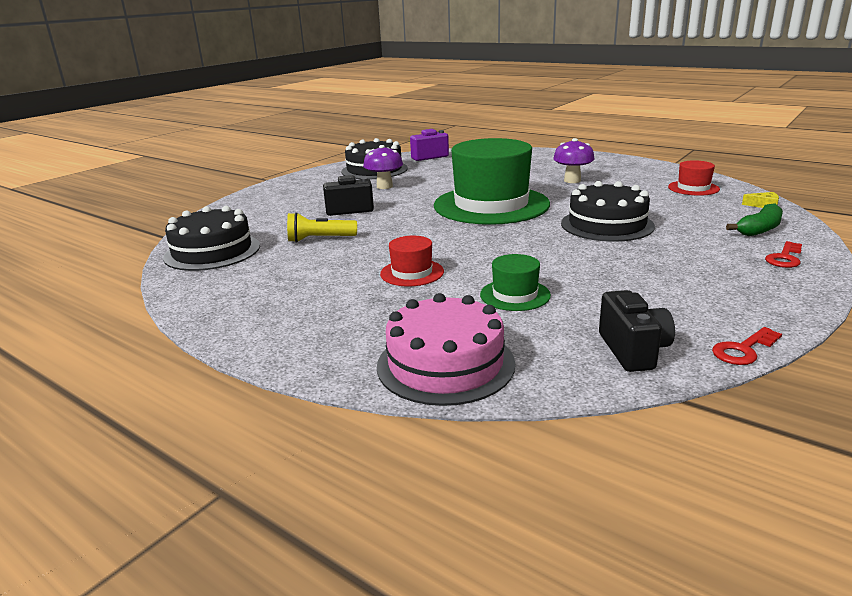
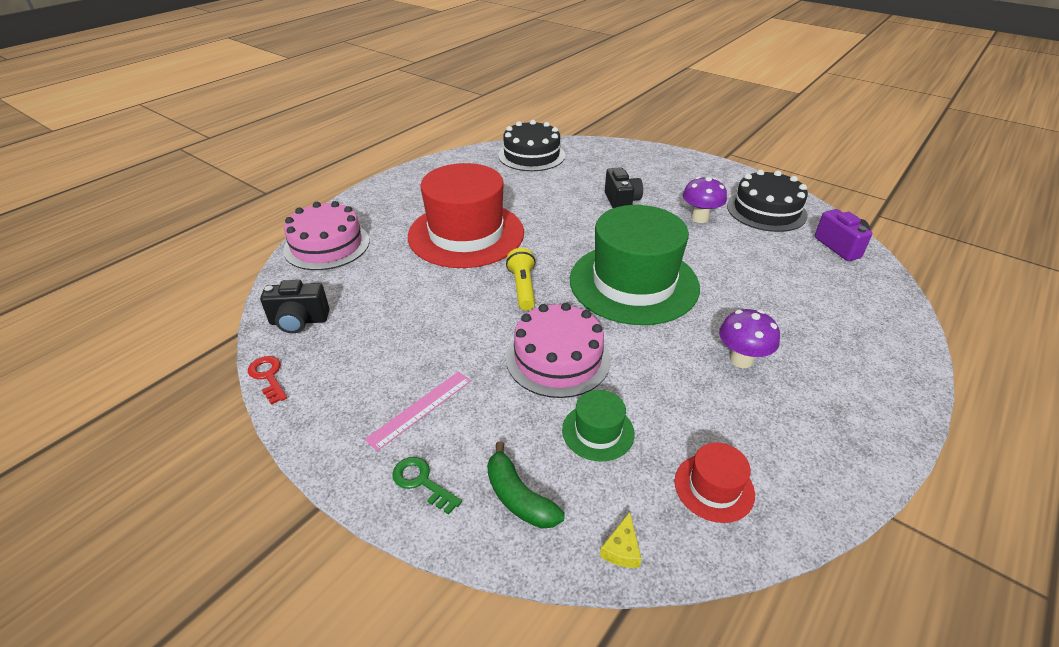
camera: 90 degrees right, 15 degrees up
(319, 239) = (547, 193): yellow flashlight -> yellow flashlight (523, 288)
(412, 273) = (466, 234): red hat -> red hat, size x2.33
(515, 295) = (407, 279): green hat -> green hat (598, 431)
(607, 225) = (558, 358): black cake -> pink cake
(711, 266) = (420, 409): none -> pink ruler
(784, 258) = (422, 482): red key -> green key

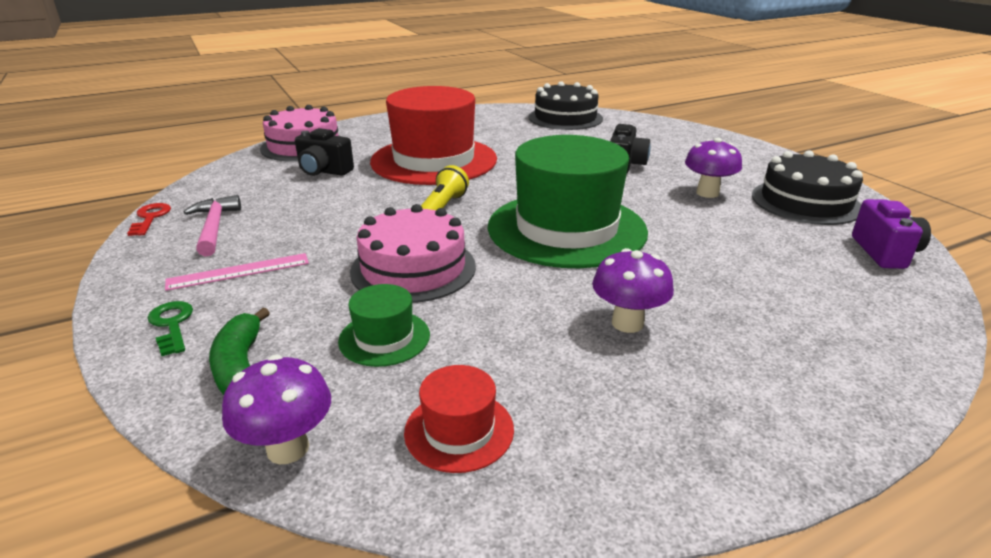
camera: 25 degrees right, 10 degrees down
(299, 321) = (219, 189): black camera -> black camera (324, 171)
(344, 368) = (214, 227): none -> pink hammer
(622, 549) = (288, 448): yellow cheese -> purple mushroom

